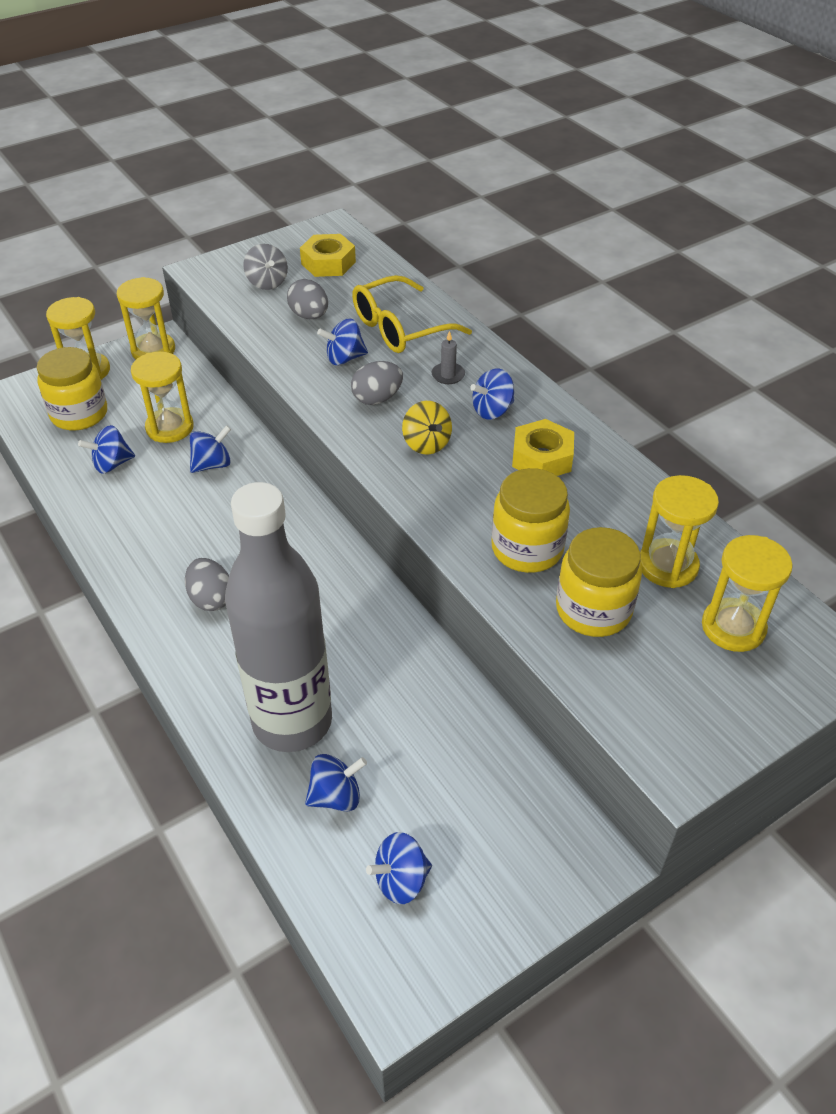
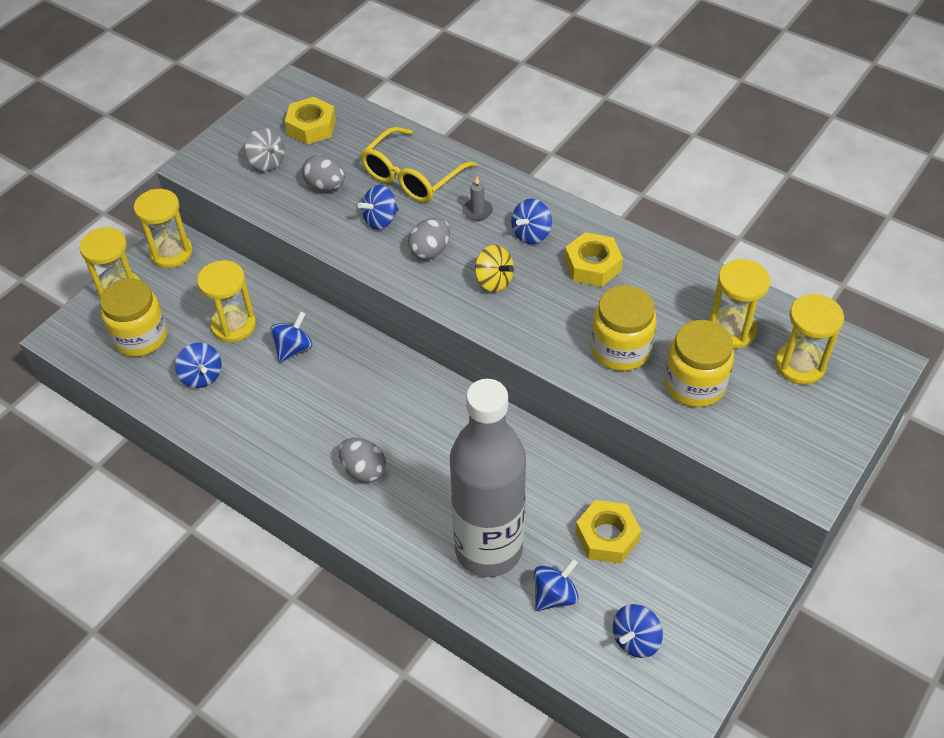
camera: 20 degrees left, 5 degrees up
(112, 464) = (202, 376): blue spinning top -> blue spinning top turned 75 degrees counterclockwise
(430, 753) = (607, 536): none -> yellow nut

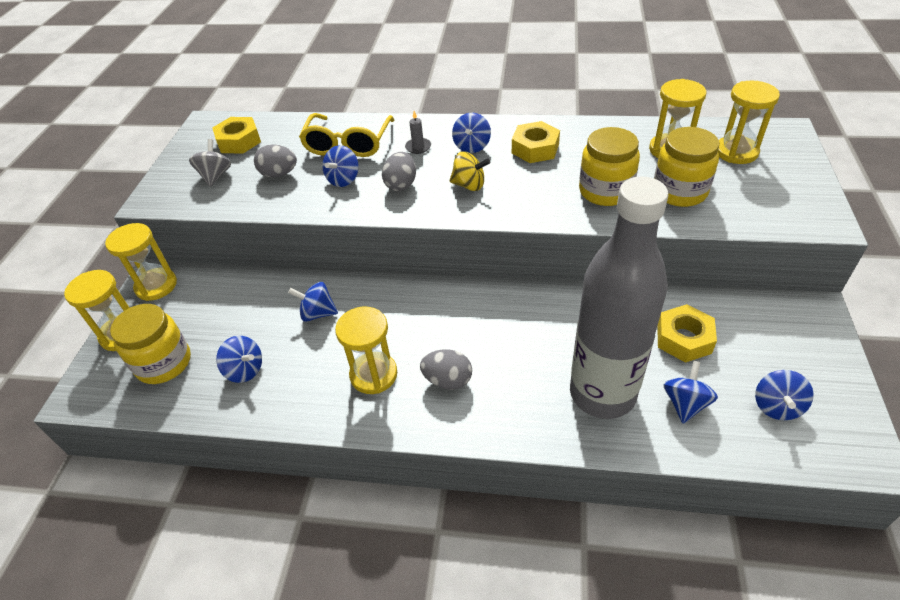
camera: 25 degrees left, 5 degrees down
(234, 325) = (250, 317): yellow hourglass -> yellow hourglass (373, 375)
(267, 162) = (215, 176): grey spinning top -> grey spinning top turned 105 degrees counterclockwise
(293, 349) = (317, 313): blue spinning top -> blue spinning top turned 90 degrees counterclockwise

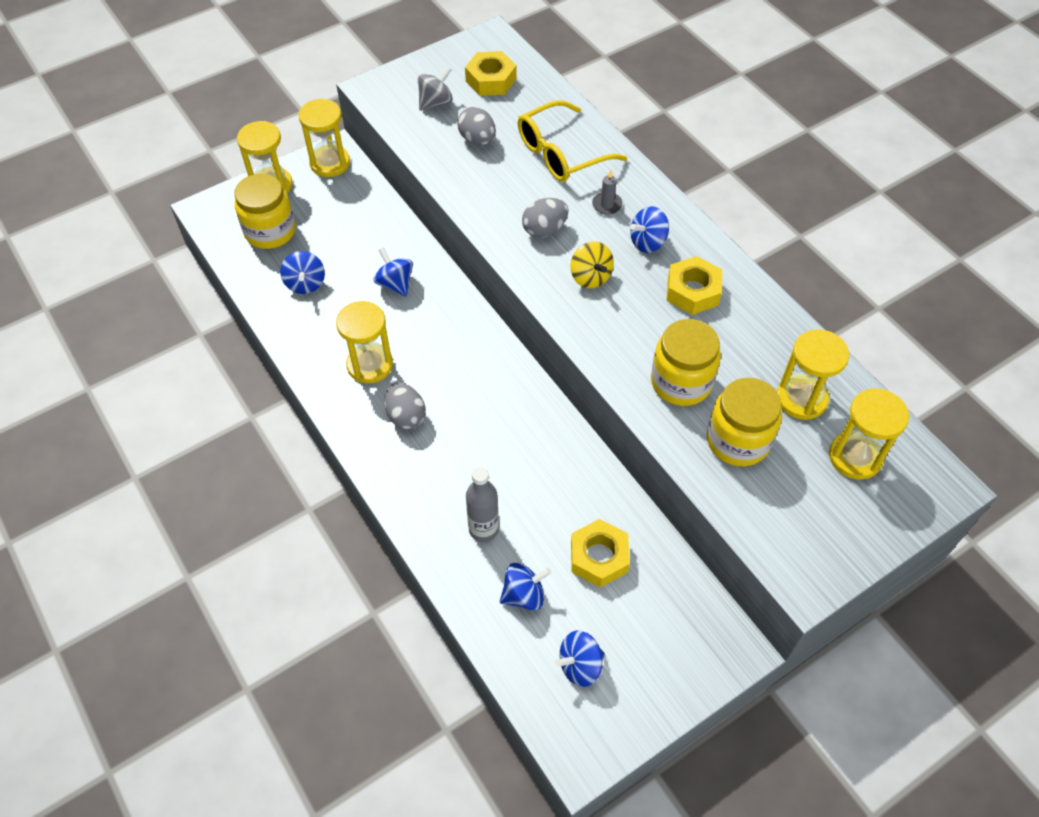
camera: 45 degrees right, 10 degrees up
(343, 179) = (512, 186): blue spinning top -> none
(602, 393) = (483, 529): grey bottle -> grey bottle, size x0.45

